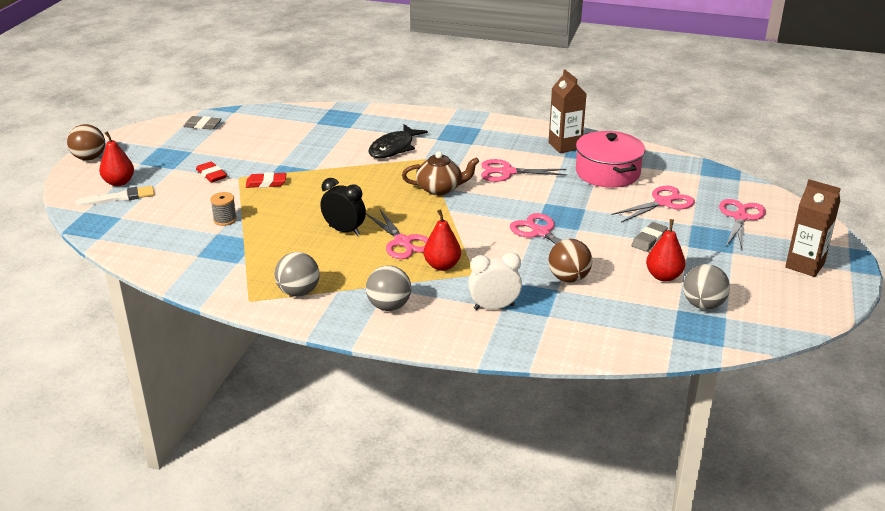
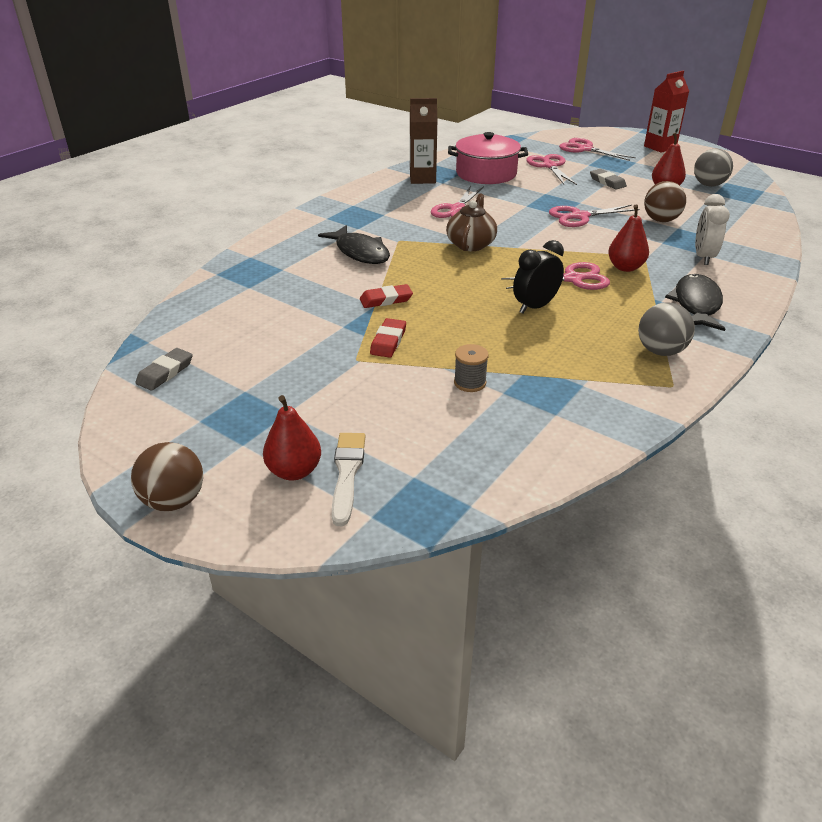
camera: 70 degrees left, 5 degrees up
(211, 175) = (333, 380): red eraser -> red eraser (386, 299)
(389, 306) = (696, 304): grey ball -> black fish
(804, 265) = (660, 147): brown carton -> red carton

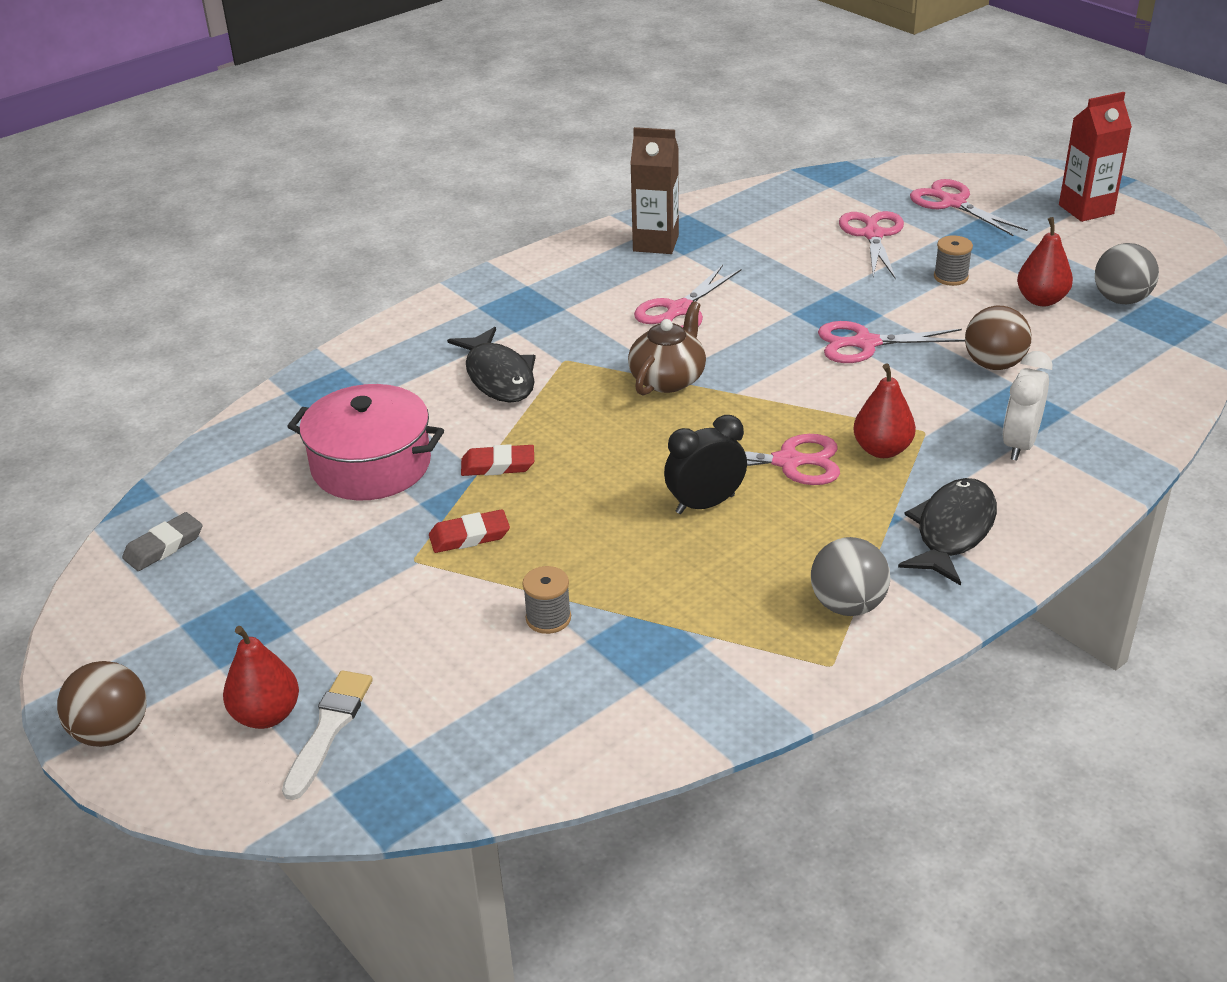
camera: 15 degrees right, 0 degrees up
(388, 341) = (469, 536): red eraser -> red eraser turned 45 degrees clockwise
(486, 173) = (761, 241): pink pot -> pink pot (371, 465)
(607, 182) = (951, 277): grey eraser -> grey spool

